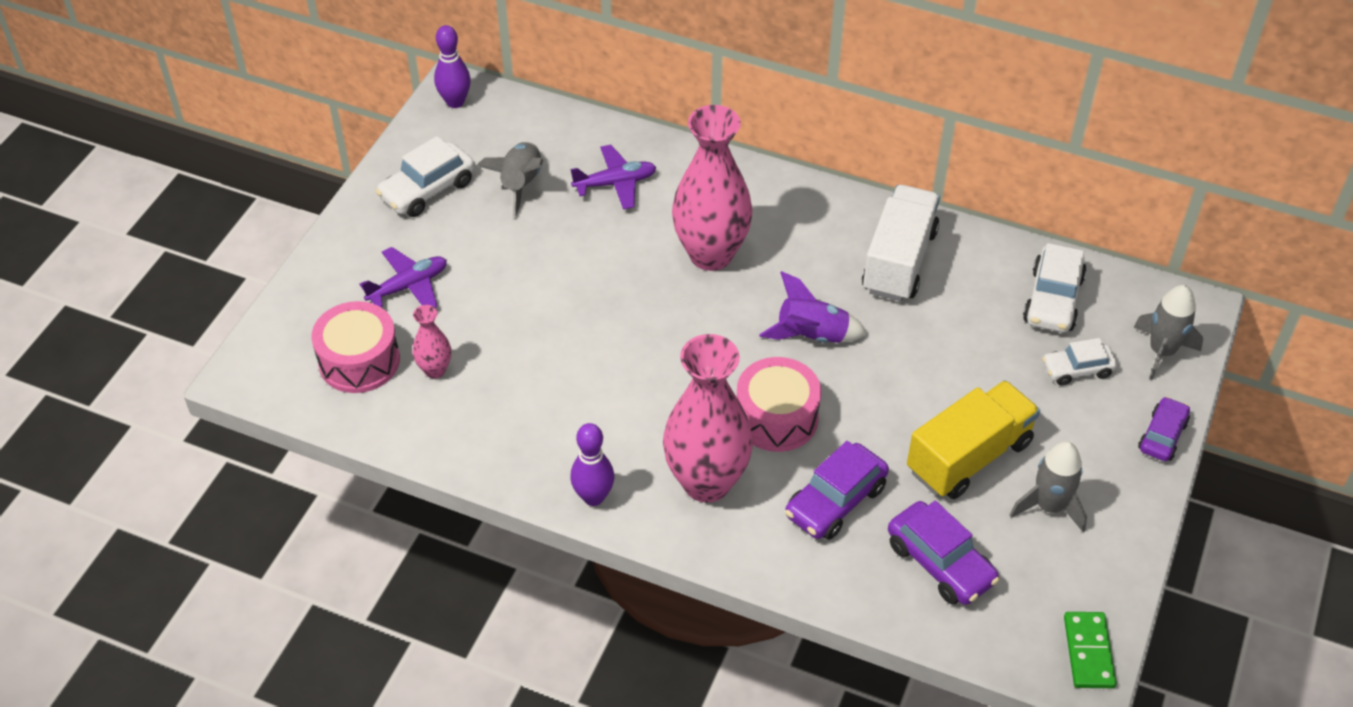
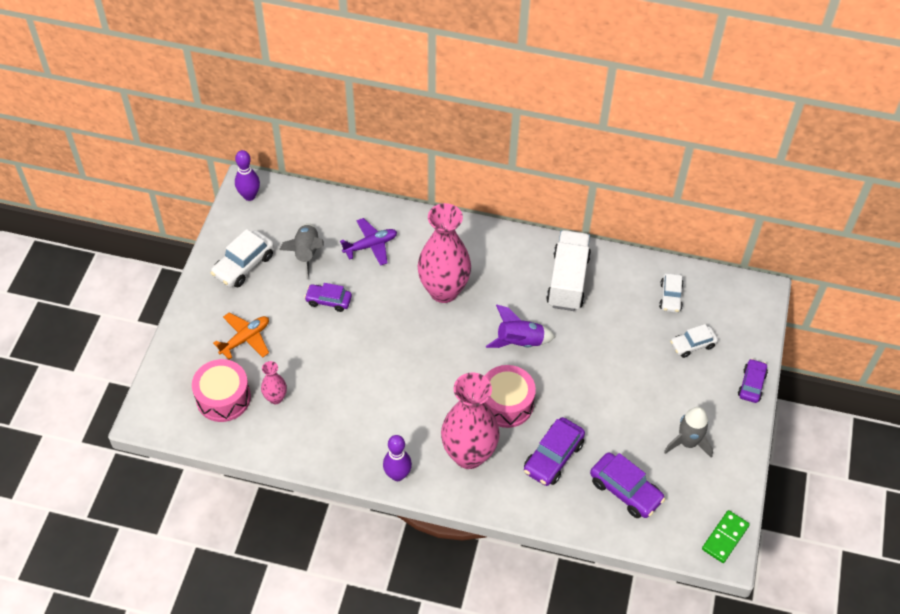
camera: 10 degrees left, 5 degrees up
(408, 286) = (245, 339): purple plane -> orange plane
(539, 249) = (328, 301): none -> purple car
(969, 457) = (633, 415): yellow truck -> none
(1052, 300) = (670, 297): white car -> white car, size x0.66
(1089, 652) = (725, 537): green domino -> green domino turned 45 degrees clockwise
(1161, 352) = (744, 325): grey rocket -> none

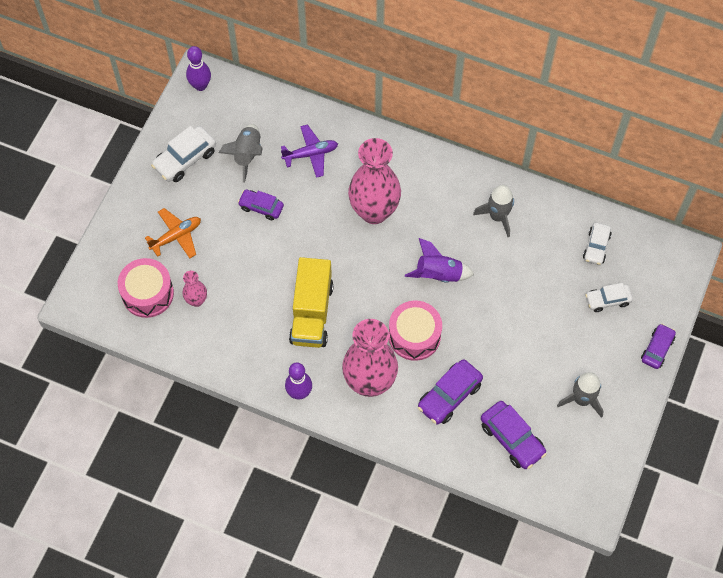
camera: 10 degrees right, 10 degrees up
(397, 395) = (311, 313): none -> yellow truck
(567, 281) = (497, 216): white truck -> grey rocket
(725, 537) = (597, 498): green domino -> none

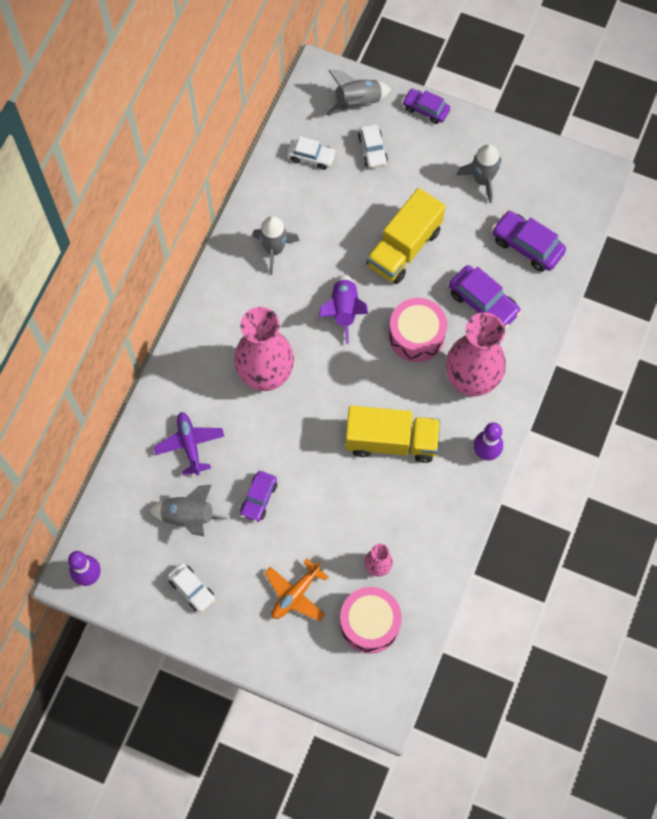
camera: 90 degrees left, 5 degrees up
(176, 236) = (295, 594): orange plane -> orange plane turned 105 degrees counterclockwise
(185, 159) = (192, 589): white car -> white car, size x0.66
(504, 326) = (404, 248): none -> yellow truck
(512, 439) = (527, 245): purple car -> purple car turned 105 degrees counterclockwise
(659, 287) = (357, 102): none -> grey rocket

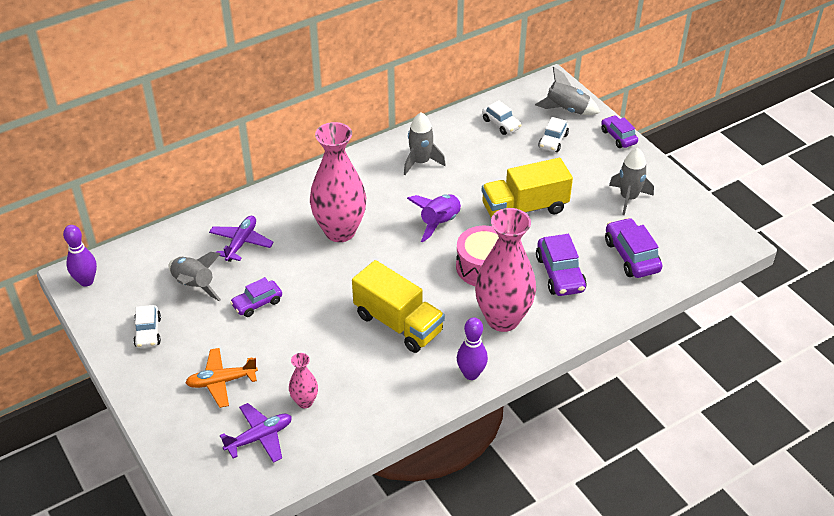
camera: 35 degrees right, 25 degrees down
(369, 623) = (259, 437): pink drum -> purple plane

